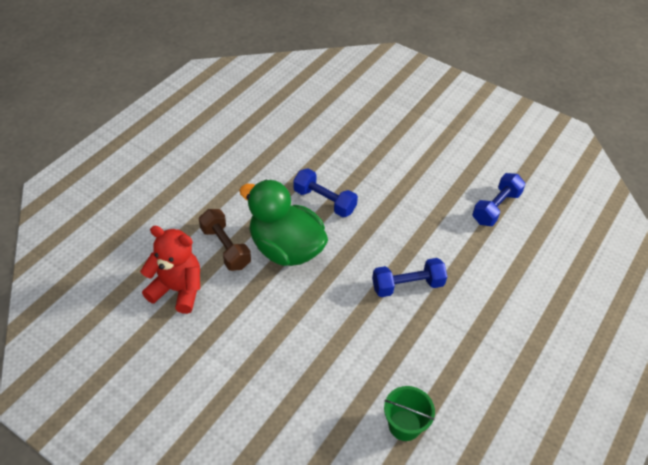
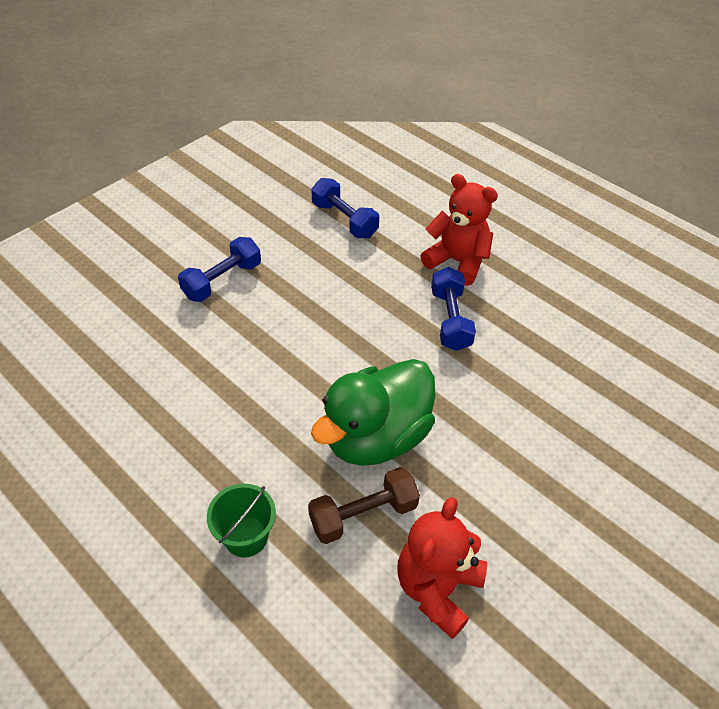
camera: 80 degrees left, 0 degrees up
(324, 201) = (297, 380): blue dumbbell -> blue dumbbell (222, 280)
(404, 425) = (634, 357): green bucket -> green bucket (246, 536)
(476, 287) = (457, 262): none -> red teddy bear

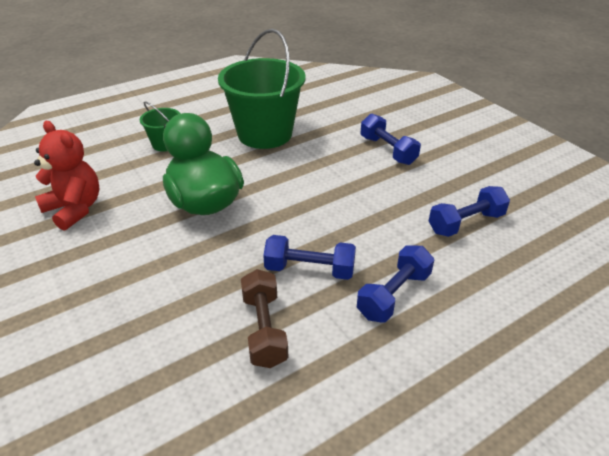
camera: 105 degrees right, 10 degrees down
(198, 412) = (265, 134): none -> green bucket
(363, 515) = (148, 187): brown dumbbell -> brown dumbbell (264, 329)
(457, 262) = (394, 295): red teddy bear -> blue dumbbell

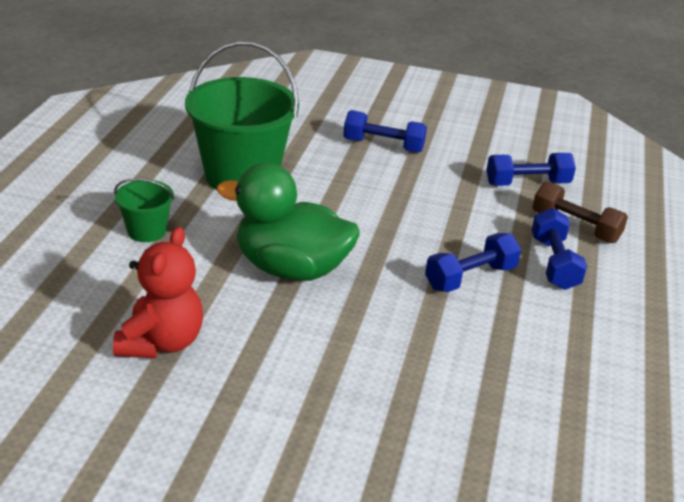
camera: 45 degrees left, 5 degrees down
(75, 209) = (161, 342): red teddy bear -> red teddy bear turned 105 degrees clockwise
(264, 329) = (505, 339): brown dumbbell -> brown dumbbell (575, 227)
(466, 223) = (527, 183): blue dumbbell -> blue dumbbell turned 60 degrees clockwise

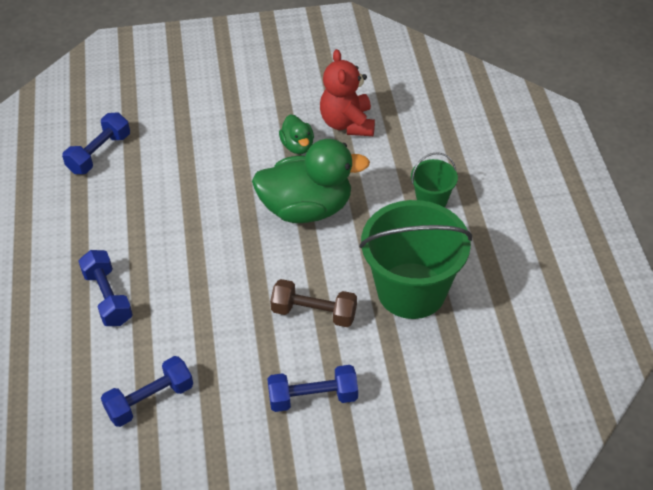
camera: 160 degrees right, 15 degrees up
(250, 338) = (297, 146): none -> green duck
(470, 277) = (172, 254): blue dumbbell -> blue dumbbell (99, 153)
(575, 227) = (94, 352): brown dumbbell -> brown dumbbell (314, 313)

